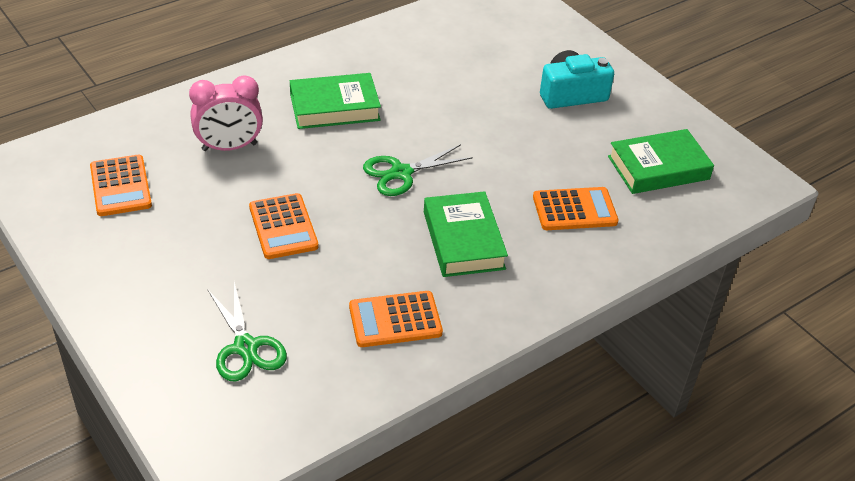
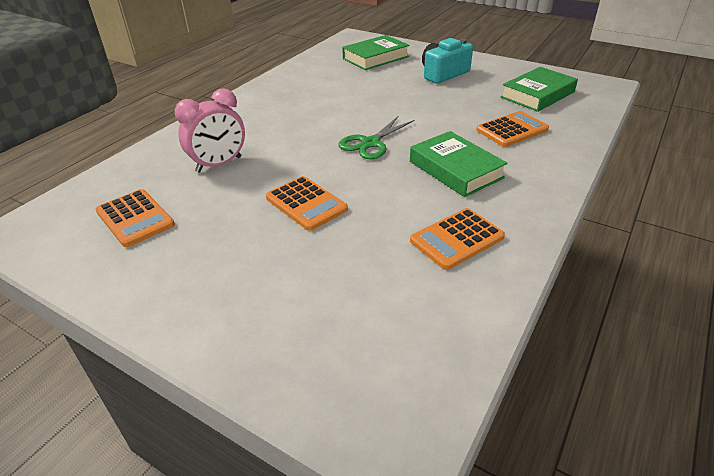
camera: 20 degrees left, 5 degrees down
(246, 347) = (345, 308): green scissors -> none
(334, 107) = (286, 120): green book -> green book (375, 57)

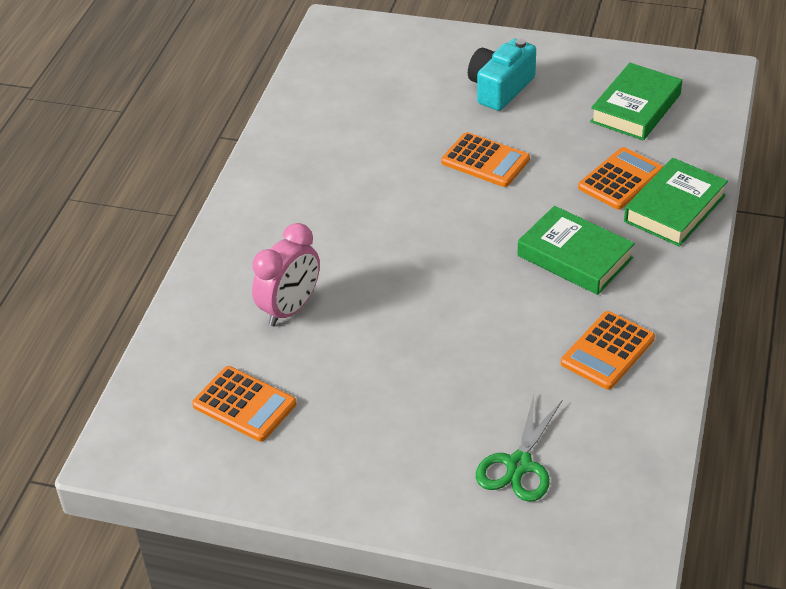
camera: 15 degrees left, 5 degrees up
(306, 204) = (427, 342): orange calculator -> orange calculator (485, 161)
(370, 143) = (458, 236): green scissors -> green scissors (519, 465)
(375, 57) = (391, 69): green book -> green book (674, 208)

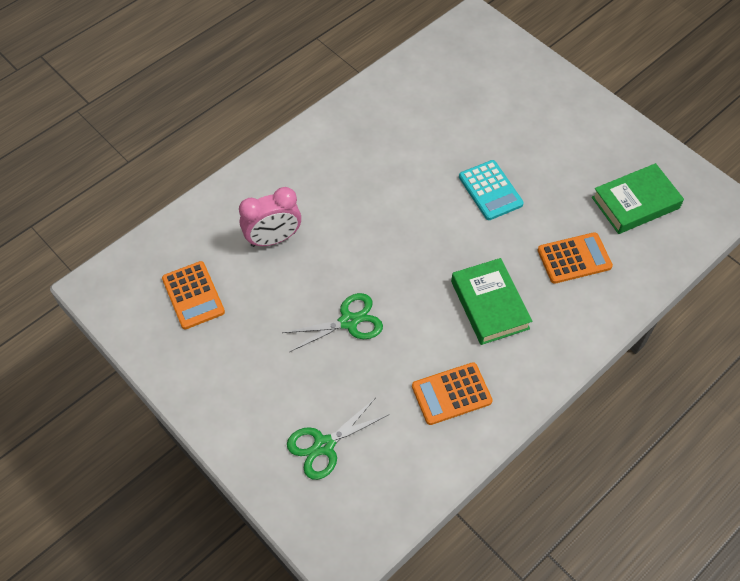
camera: 30 degrees right, 15 degrees up
(443, 342) = (348, 321): none -> green scissors
(485, 161) = (490, 190): orange calculator -> turquoise calculator
(500, 88) = (549, 134): turquoise camera -> none
(674, 208) = (593, 305): green book -> none

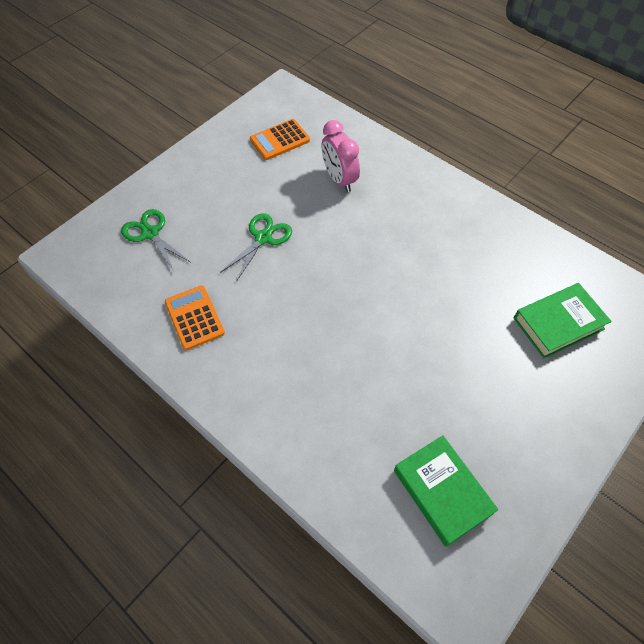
camera: 85 degrees right, 0 degrees up
(348, 321) = (263, 238): green scissors -> green scissors turned 120 degrees counterclockwise
(489, 305) = (289, 344): green book -> green book (558, 323)
(490, 190) = (426, 339): turquoise calculator -> none
(574, 258) = (353, 422): orange calculator -> none

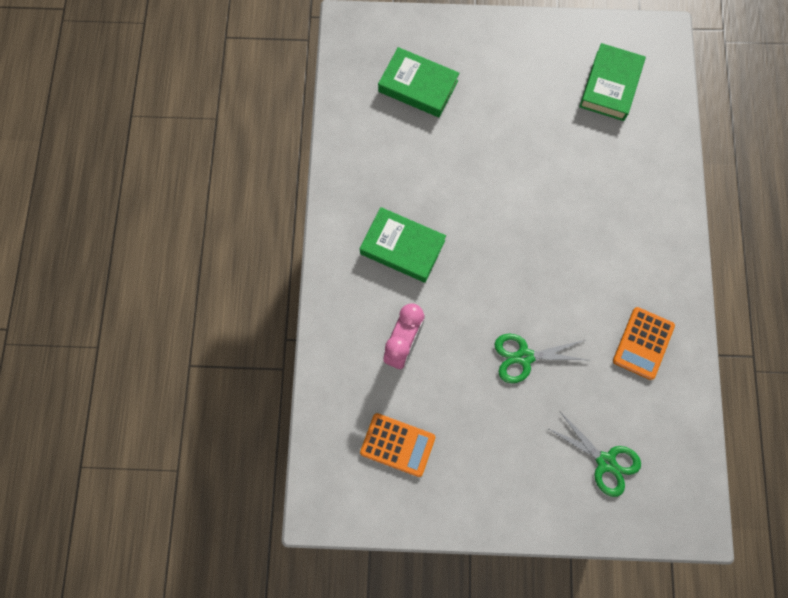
camera: 130 degrees left, 15 degrees up
(150, 233) = (605, 462): green scissors -> green scissors turned 60 degrees counterclockwise
(412, 221) = (402, 247): none -> green book

